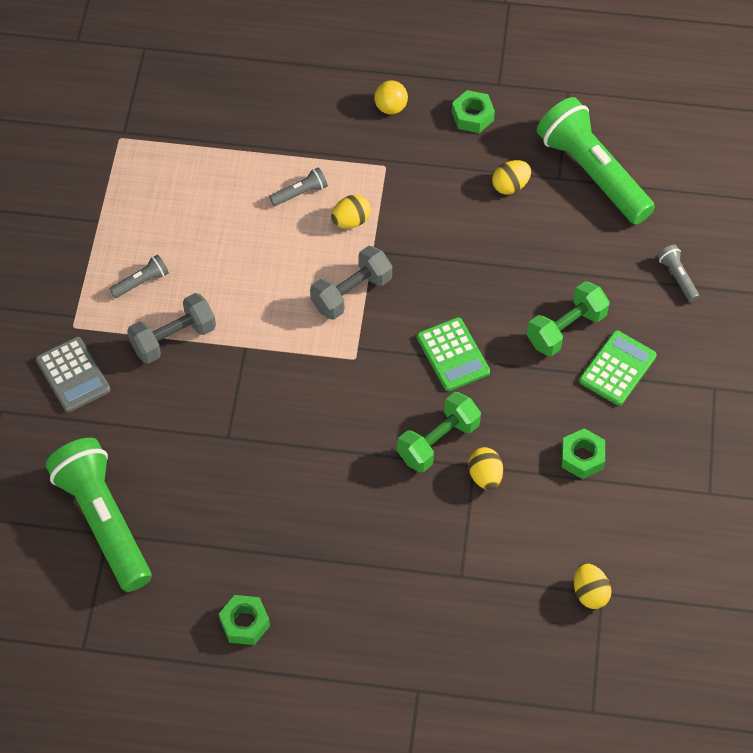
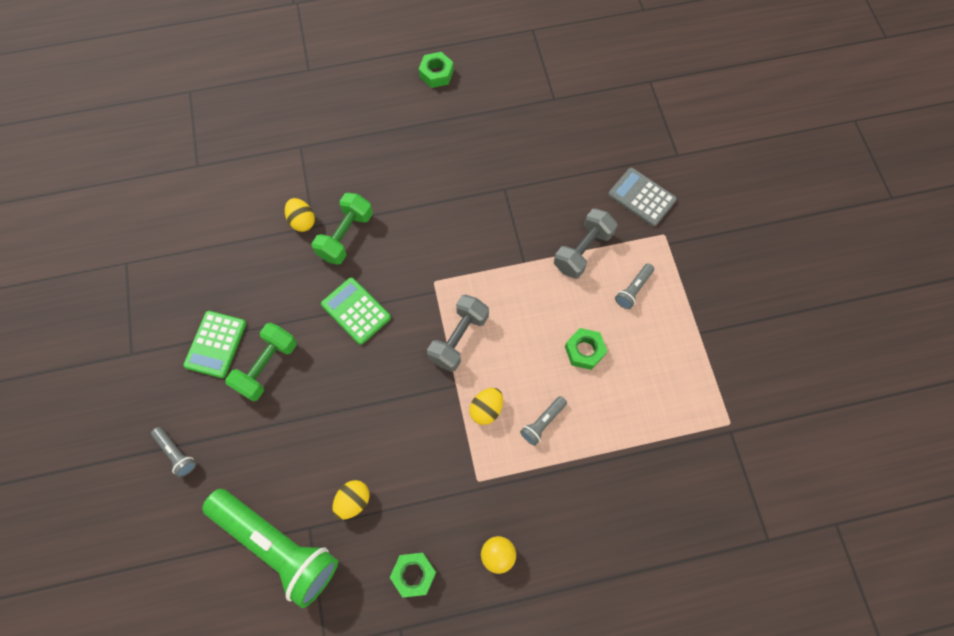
camera: 160 degrees right, 10 degrees up
(104, 522) = (561, 105): green flashlight -> none
(582, 457) = (230, 259): green nut -> green nut (584, 351)
(590, 593) = (205, 163): yellow egg -> none

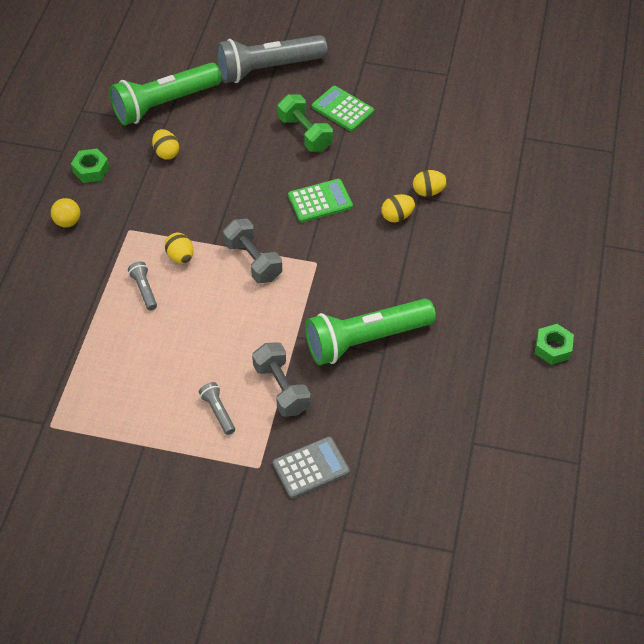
camera: 115 degrees right, 15 degrees down
(176, 453) = (268, 69): grey flashlight -> grey flashlight, size x2.44
(345, 236) = (397, 216): green dumbbell -> yellow egg
(499, 207) = (365, 340): none -> green flashlight
(584, 351) = (185, 346): green nut -> none

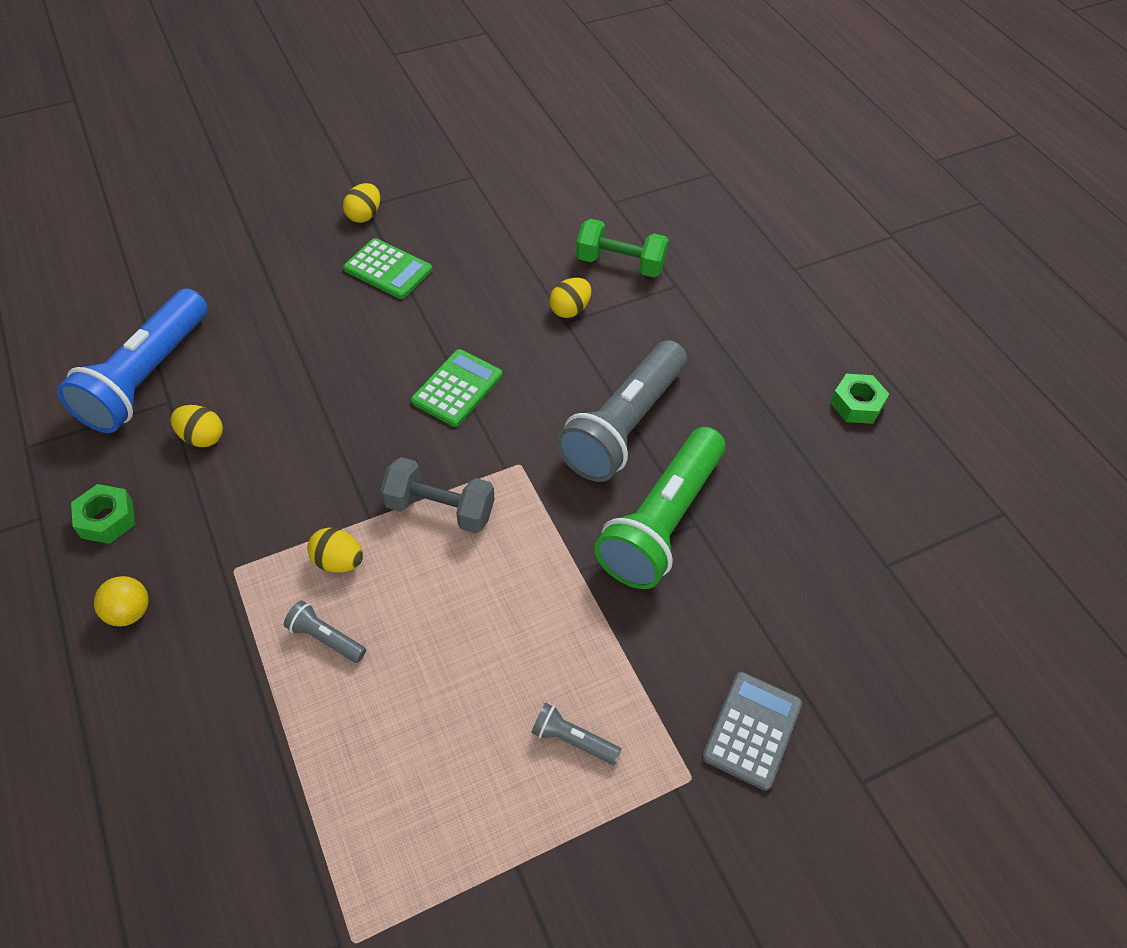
camera: 40 degrees left, 0 degrees up
(165, 104) = (147, 377): green flashlight -> blue flashlight
(268, 69) = (253, 268): grey flashlight -> grey flashlight (624, 426)
(281, 388) = (622, 651): grey dumbbell -> none
(305, 133) = (367, 320): green dumbbell -> green dumbbell (620, 264)
(342, 109) = (388, 269): green calculator -> green calculator turned 150 degrees counterclockwise
(397, 216) = (562, 356): yellow egg -> yellow egg (364, 215)

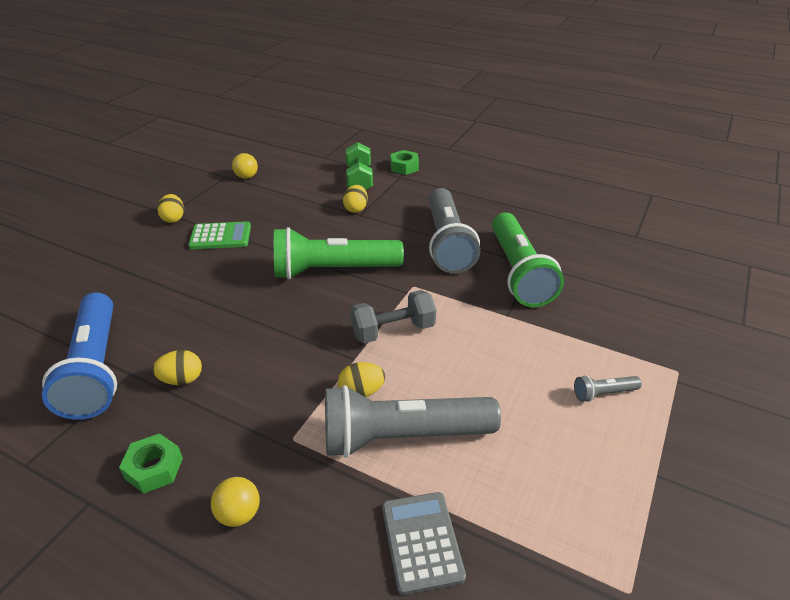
camera: 35 degrees left, 15 degrees down
(325, 638) = (403, 437): grey flashlight -> grey flashlight, size x2.44
(457, 388) = (333, 270): green calculator -> green flashlight
(494, 189) = (246, 177): none -> yellow ball
(620, 264) = (359, 180): green dumbbell -> green dumbbell turned 75 degrees counterclockwise
(752, 730) = (674, 333): grey calculator -> grey calculator (422, 541)
(856, 404) = (542, 185): green nut -> green nut (404, 167)

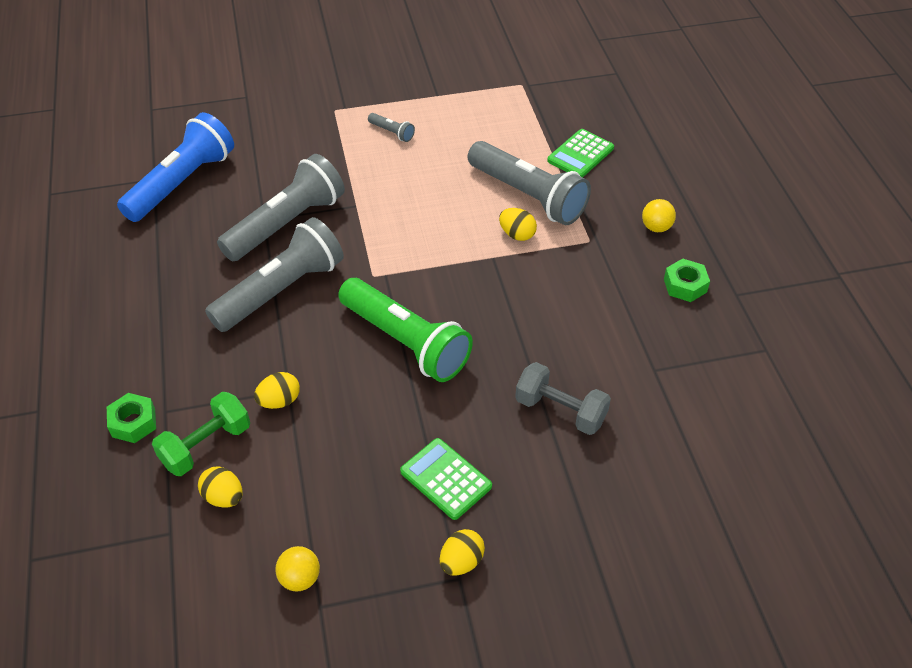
camera: 130 degrees left, 10 degrees up
(96, 368) = (677, 396): blue flashlight -> blue flashlight (182, 183)
(182, 379) = (621, 334): yellow egg -> yellow egg (224, 497)
(393, 330) = (441, 255): grey dumbbell -> grey dumbbell (560, 410)
(422, 541) = (580, 154): grey calculator -> green calculator
(518, 272) = (286, 224): green flashlight -> grey flashlight

